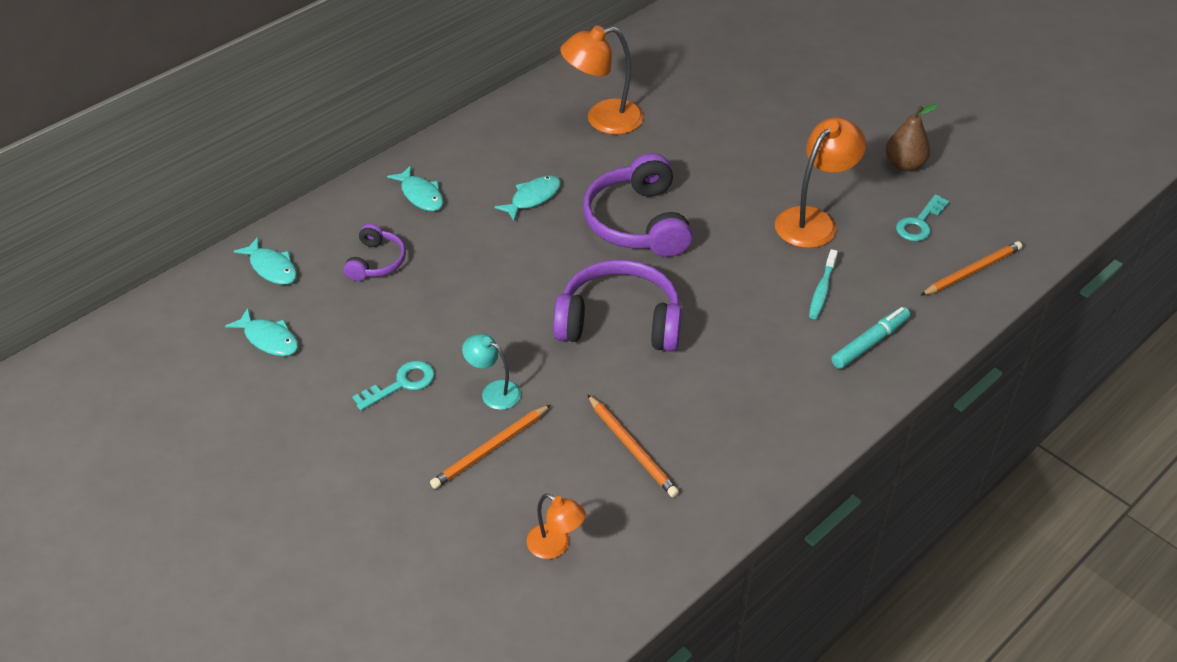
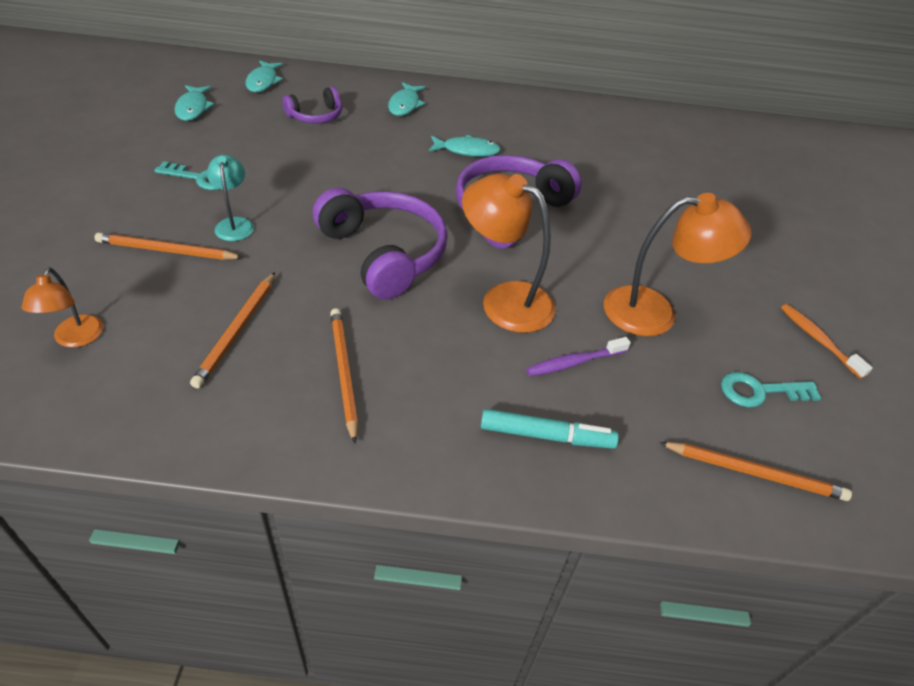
camera: 45 degrees right, 0 degrees up
(603, 119) = (596, 144): orange lamp -> orange lamp (504, 300)
(728, 410) = (343, 372): none -> orange pencil
(822, 290) = (574, 362): turquoise toothbrush -> purple toothbrush
(904, 165) = (818, 340): brown pear -> orange toothbrush

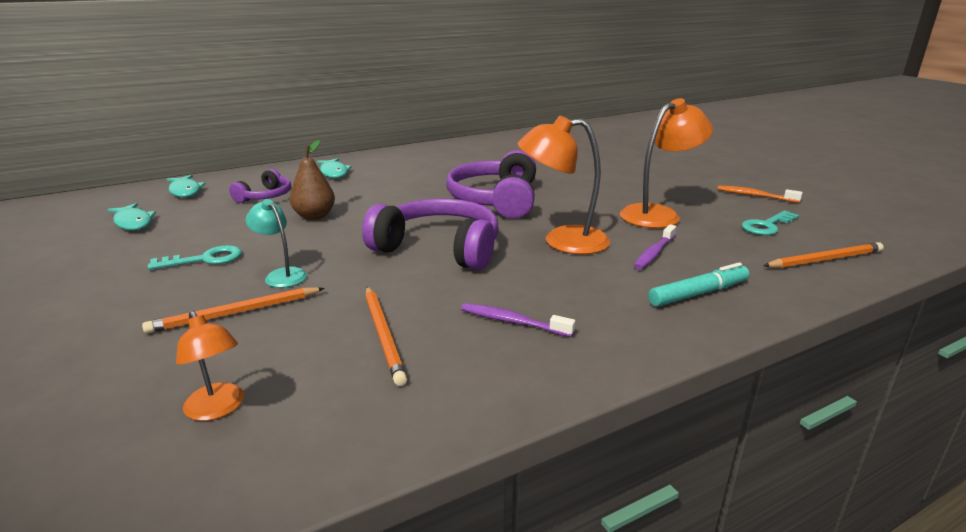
camera: 30 degrees left, 20 degrees down
(328, 161) = (314, 216): none -> brown pear
(343, 372) = (512, 322): orange pencil -> purple toothbrush
(467, 151) = (418, 181): turquoise fish -> none

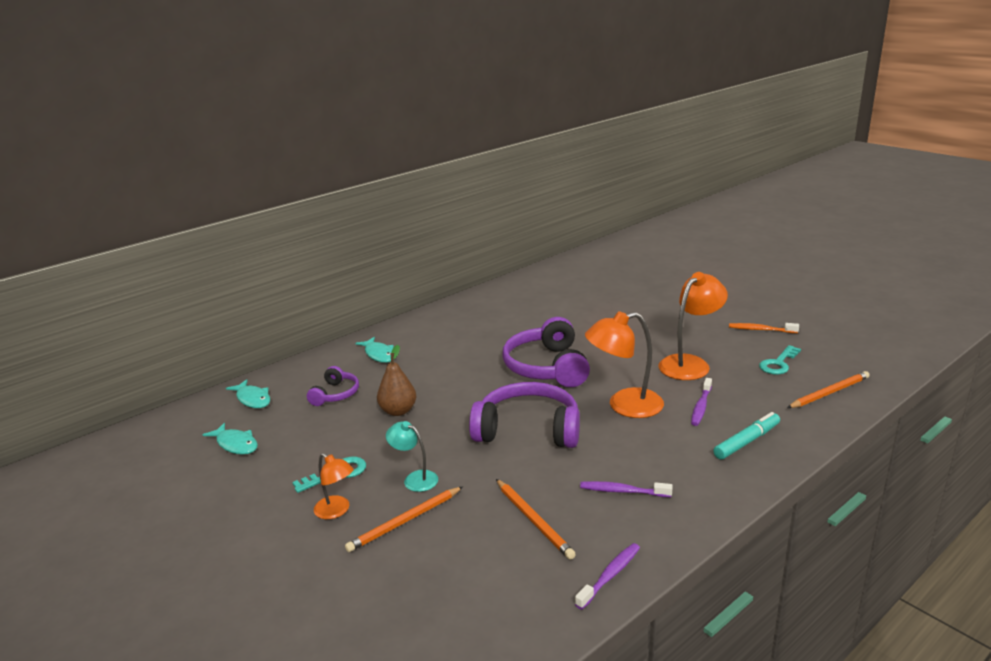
camera: 10 degrees left, 0 degrees up
(218, 409) = (454, 601): orange lamp -> orange lamp (337, 511)
(439, 415) = (610, 575): none -> purple toothbrush

